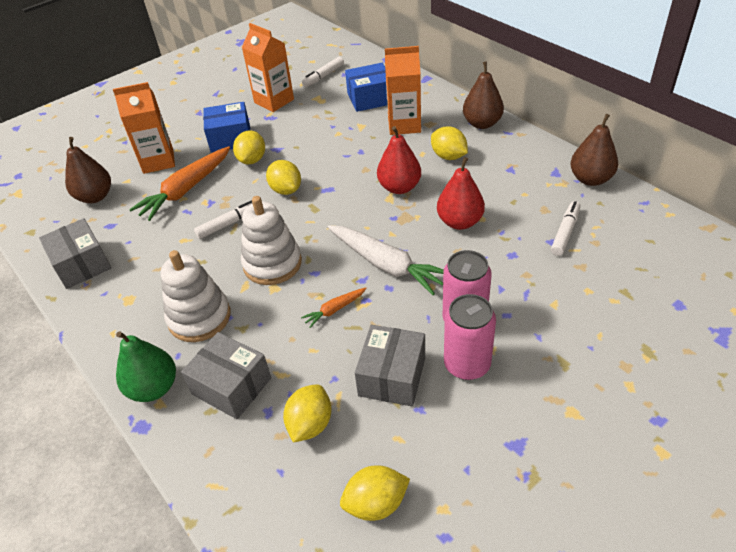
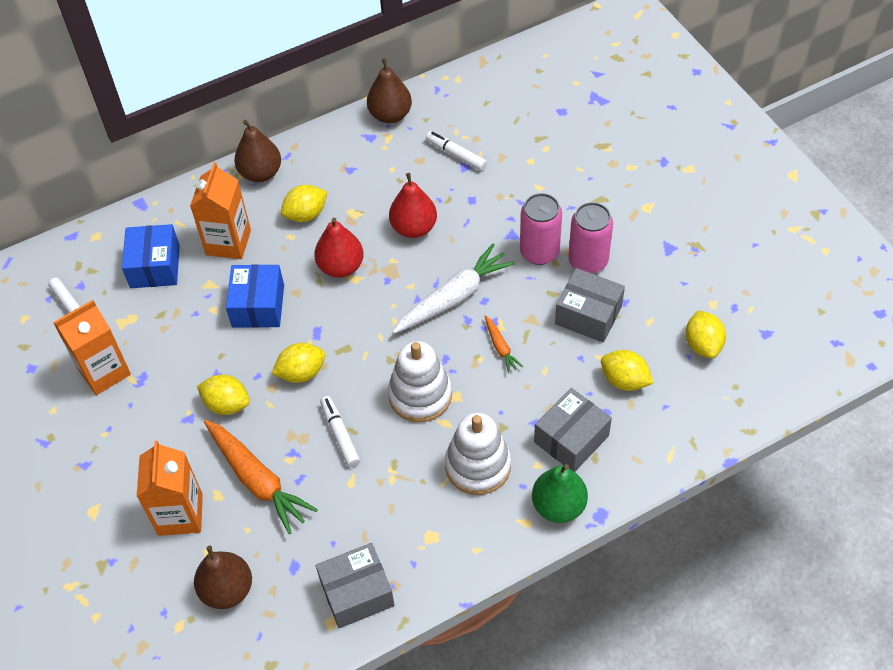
camera: 80 degrees left, 10 degrees up
(230, 138) = (168, 427): blue box -> blue box (258, 306)

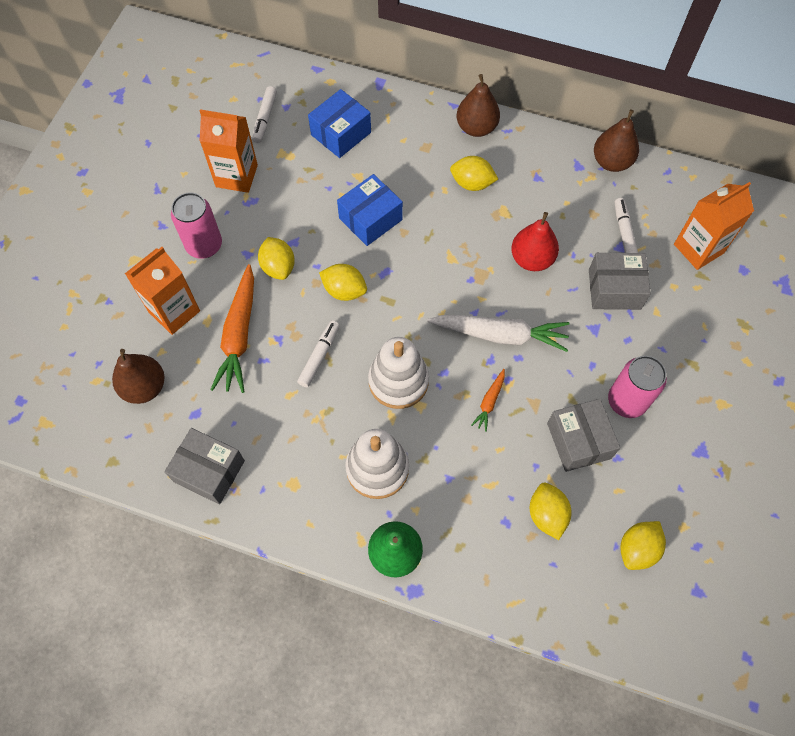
camera: 45 degrees right, 10 degrees up
(228, 242) = (402, 158): orange carton -> orange carton (698, 248)
(341, 267) = (452, 241): red pear -> none
(539, 252) = (599, 360): pink can -> pink can (204, 245)
(571, 439) = (459, 516): grey box -> grey box (614, 289)

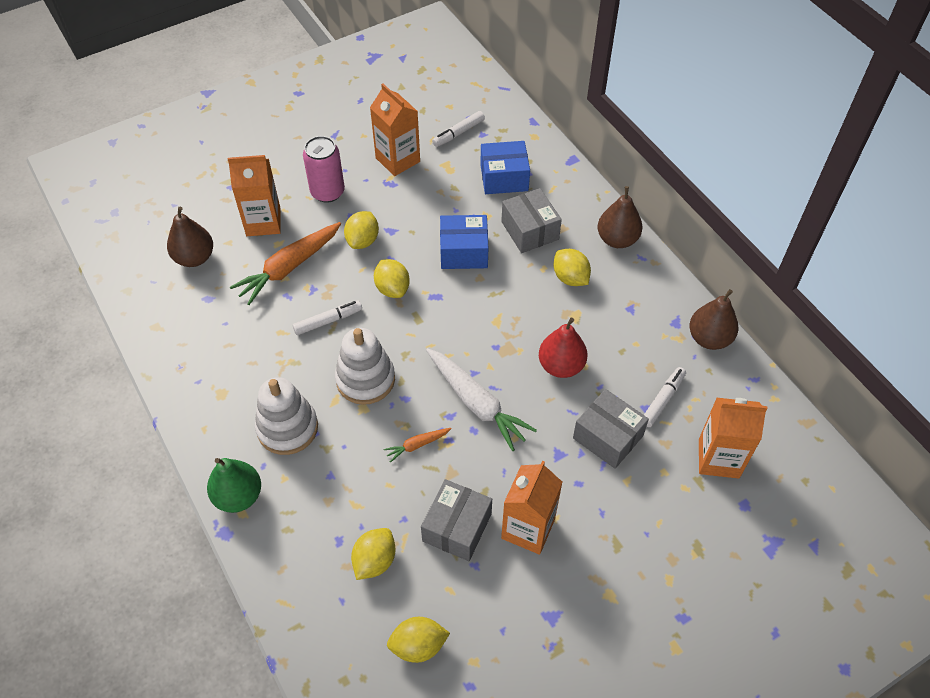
camera: 40 degrees right, 10 degrees down
(209, 471) = (177, 342): grey box -> grey box (529, 230)
(626, 401) = (528, 528): pink can -> orange carton

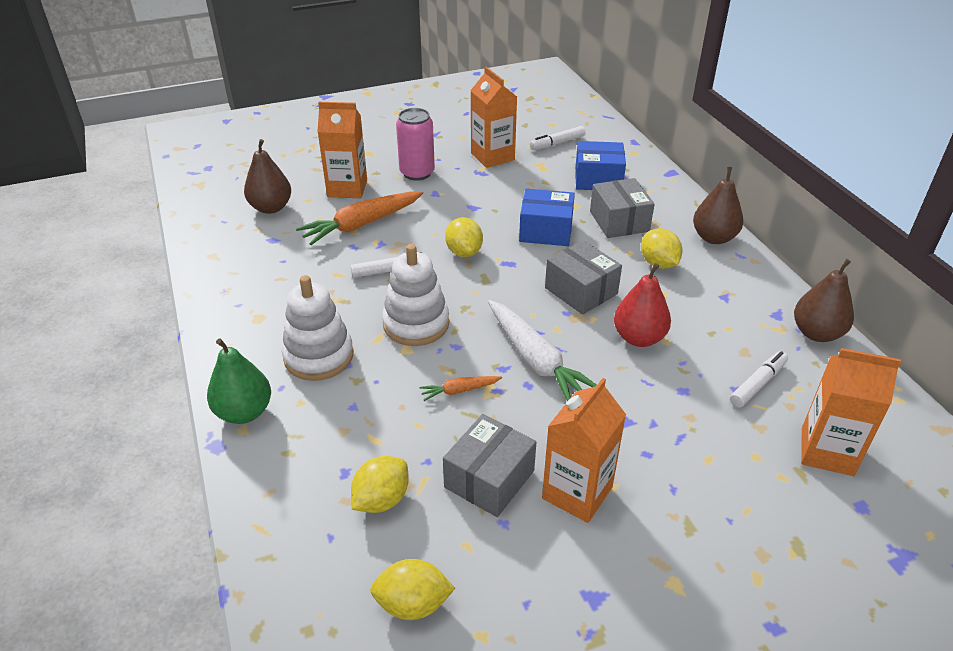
camera: 10 degrees right, 15 degrees down
(363, 240) = (442, 212): yellow lemon -> none
(607, 437) = (687, 412): grey box -> grey box (581, 291)

